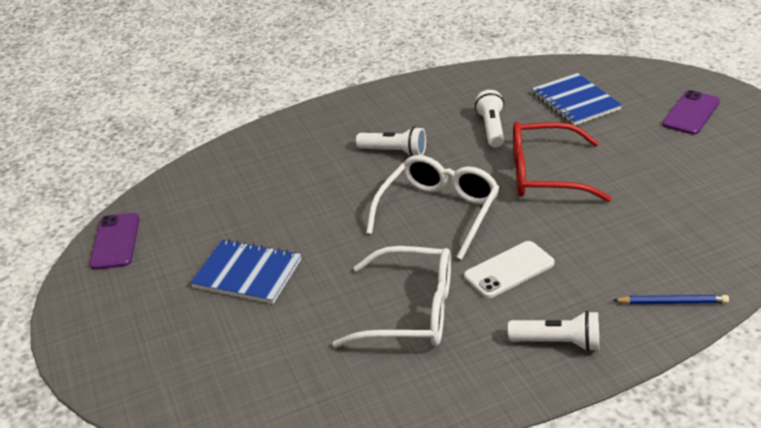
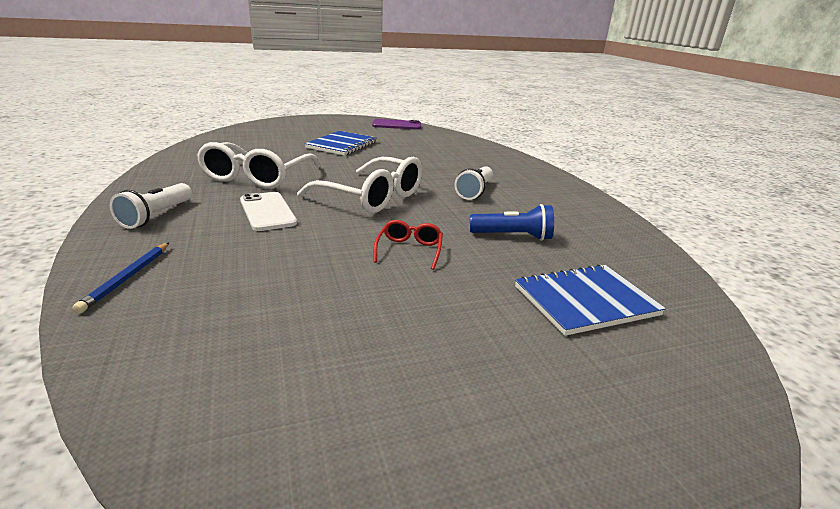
camera: 90 degrees right, 10 degrees down
(491, 128) = (513, 236): white flashlight -> blue flashlight
(544, 174) = (409, 250): red glasses -> red glasses, size x0.49
(691, 113) = (558, 422): purple phone -> none

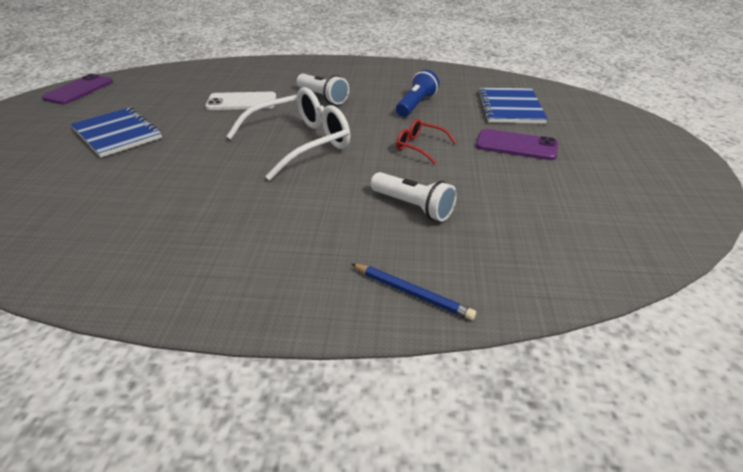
camera: 65 degrees left, 10 degrees up
(156, 216) = (257, 279): white flashlight -> white flashlight (413, 207)
(257, 177) = (180, 201): white glasses -> none
(267, 212) = (297, 203): white phone -> white phone (241, 102)
(467, 314) = (516, 145): none -> purple phone

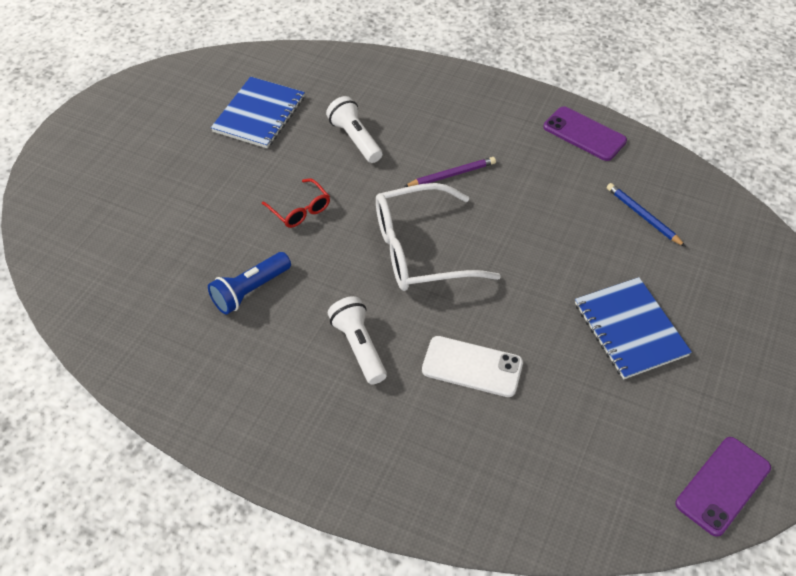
camera: 160 degrees left, 15 degrees up
(290, 198) = (452, 174): none -> purple pencil
(412, 293) = (397, 76): blue pencil -> blue pencil (643, 216)
(510, 108) = (145, 251): blue notebook -> blue notebook (259, 114)
(516, 145) = (205, 185): purple phone -> purple phone (584, 134)

